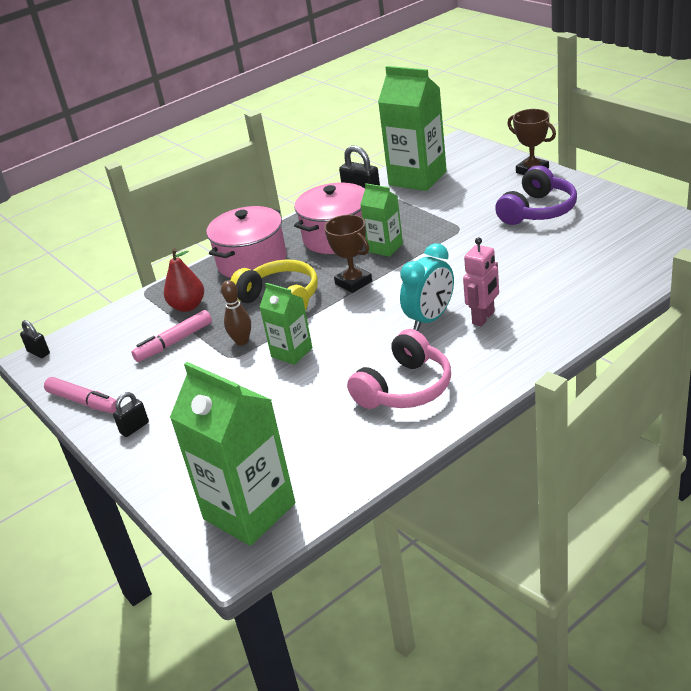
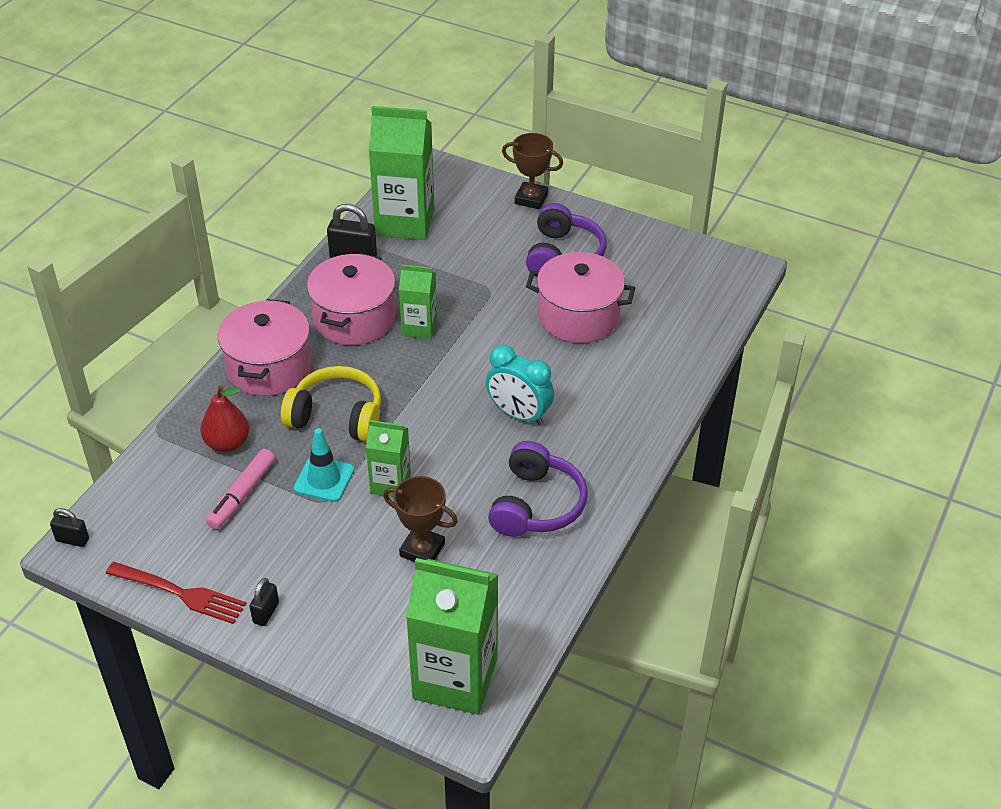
camera: 30 degrees left, 10 degrees up
(84, 402) = (180, 593): pink marker -> red fork
(242, 341) = (324, 479): brown bowling pin -> turquoise traffic cone
(353, 282) = (409, 380): brown trophy -> brown trophy (422, 550)
(404, 388) = (536, 505): pink headphones -> purple headphones
(430, 319) = (519, 415): turquoise clock -> turquoise clock turned 105 degrees clockwise
(483, 318) = (573, 405): pink robot -> none
(526, 254) = (578, 316): none -> pink pot

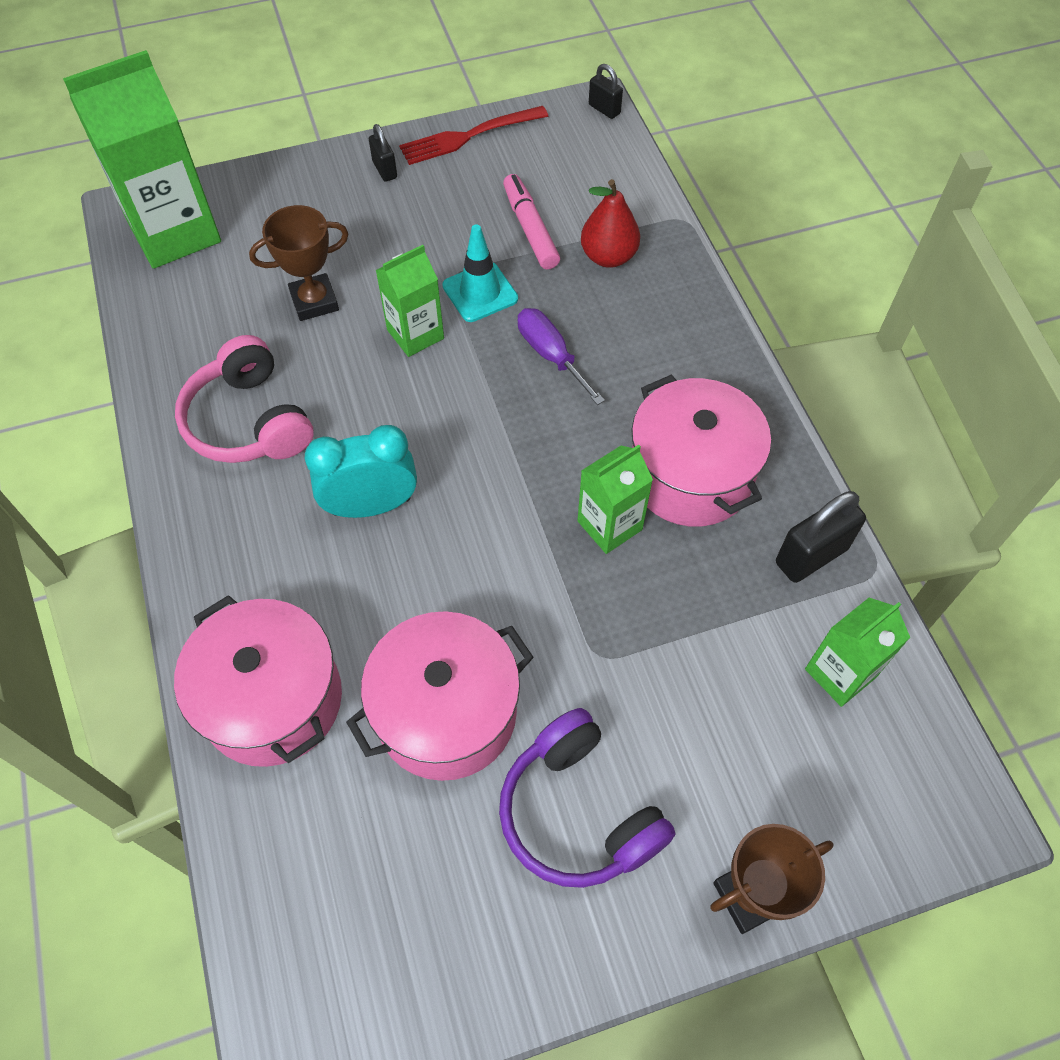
camera: 135 degrees right, 15 degrees up
(72, 540) = (604, 109): black padlock -> black padlock turned 75 degrees clockwise
(269, 367) = (686, 350): pink pot -> pink pot (273, 699)
(336, 416) = (551, 355): yellow headphones -> purple screwdriver
(405, 222) = (840, 673): green carton -> green carton, size x0.55
(536, 505) = (249, 421): purple headphones -> pink headphones

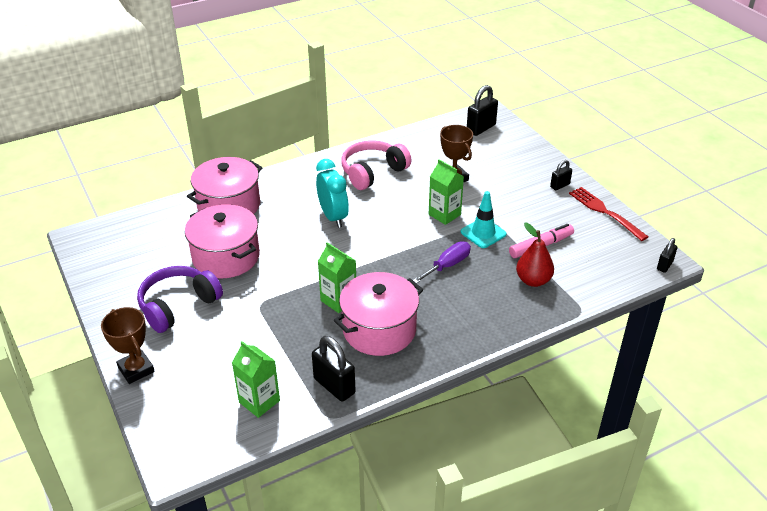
camera: 80 degrees right, 20 degrees down
(174, 232) = (481, 128): green carton -> black padlock

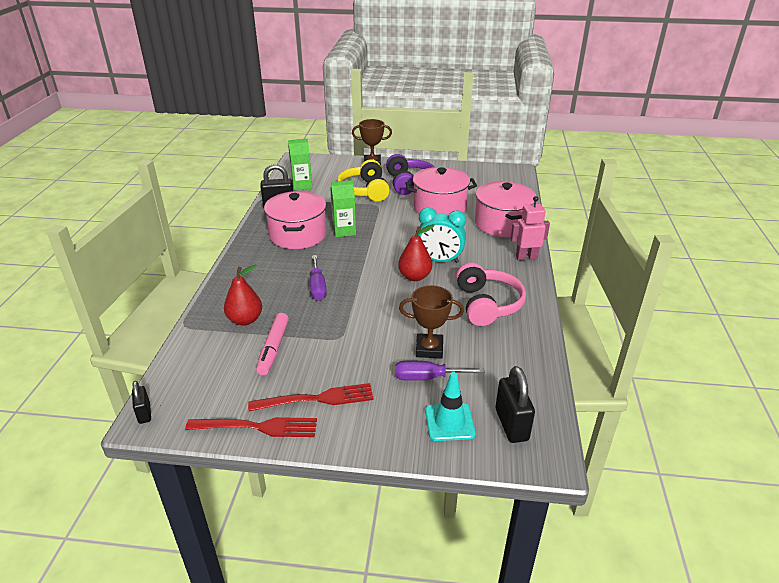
camera: 125 degrees right, 5 degrees down
(229, 333) = (365, 191): none -> yellow headphones
(282, 175) = (526, 257): none -> pink robot
(373, 220) = (414, 276): none -> red pear
(444, 214) = (380, 316): green carton -> none
(481, 168) = (427, 378): none -> purple screwdriver
(483, 233) = (330, 324): turquoise traffic cone -> turquoise traffic cone (449, 422)
(555, 201) = (317, 399): none -> red fork
(560, 185) = (336, 421): black padlock -> none

